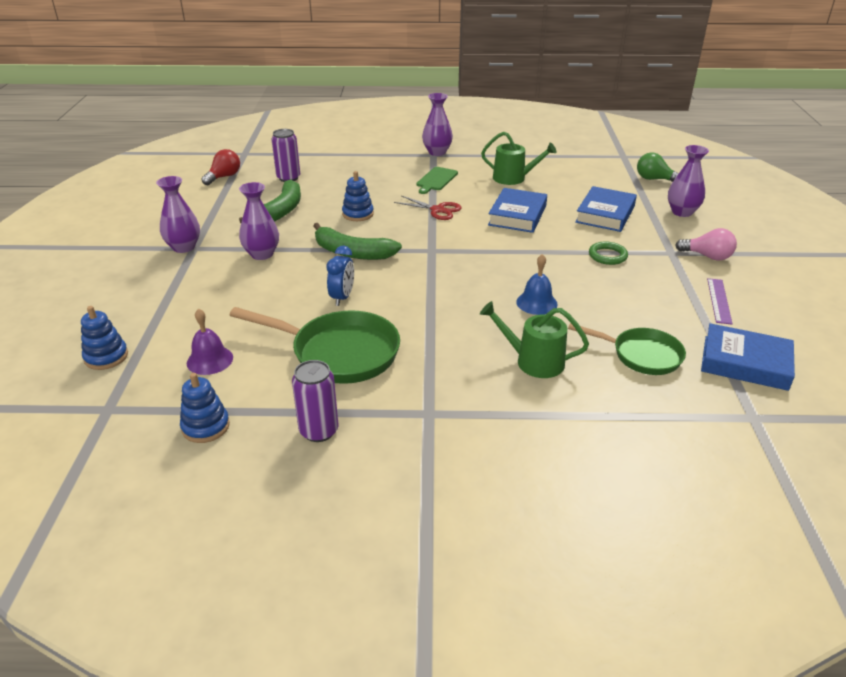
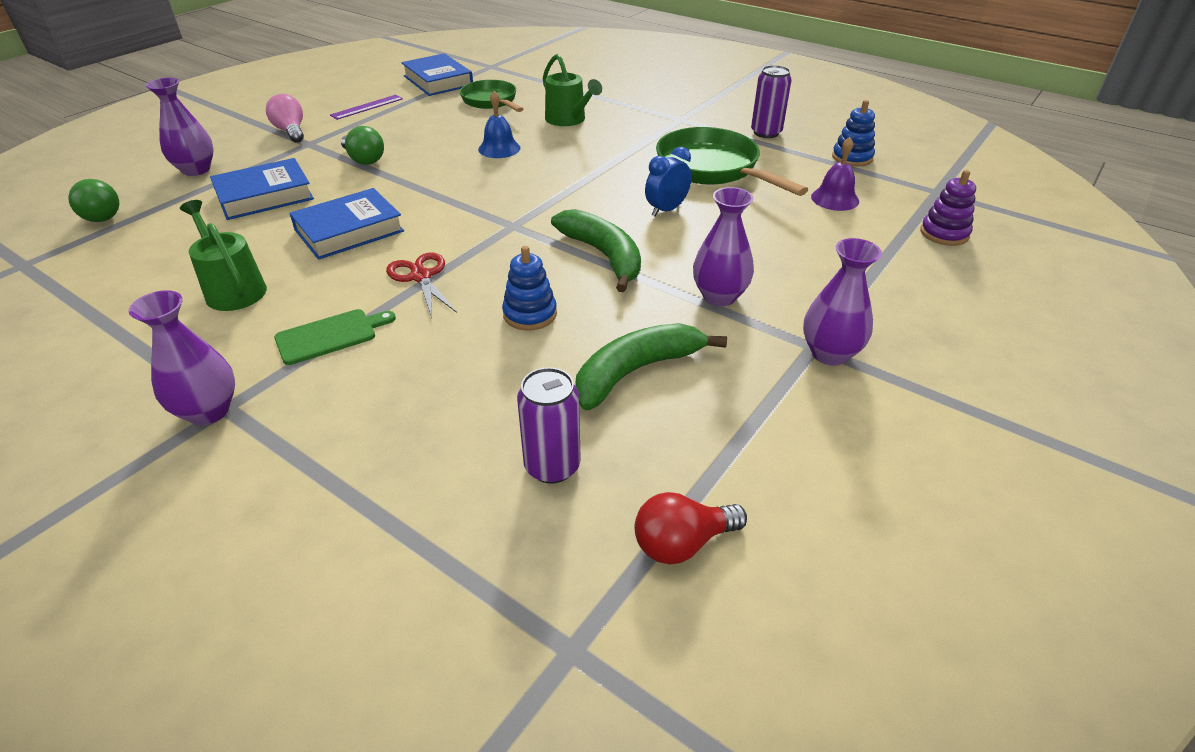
camera: 145 degrees left, 5 degrees up
(106, 357) = (944, 233): blue stacking toy -> purple stacking toy
(607, 256) = (364, 159): green ring -> green light bulb

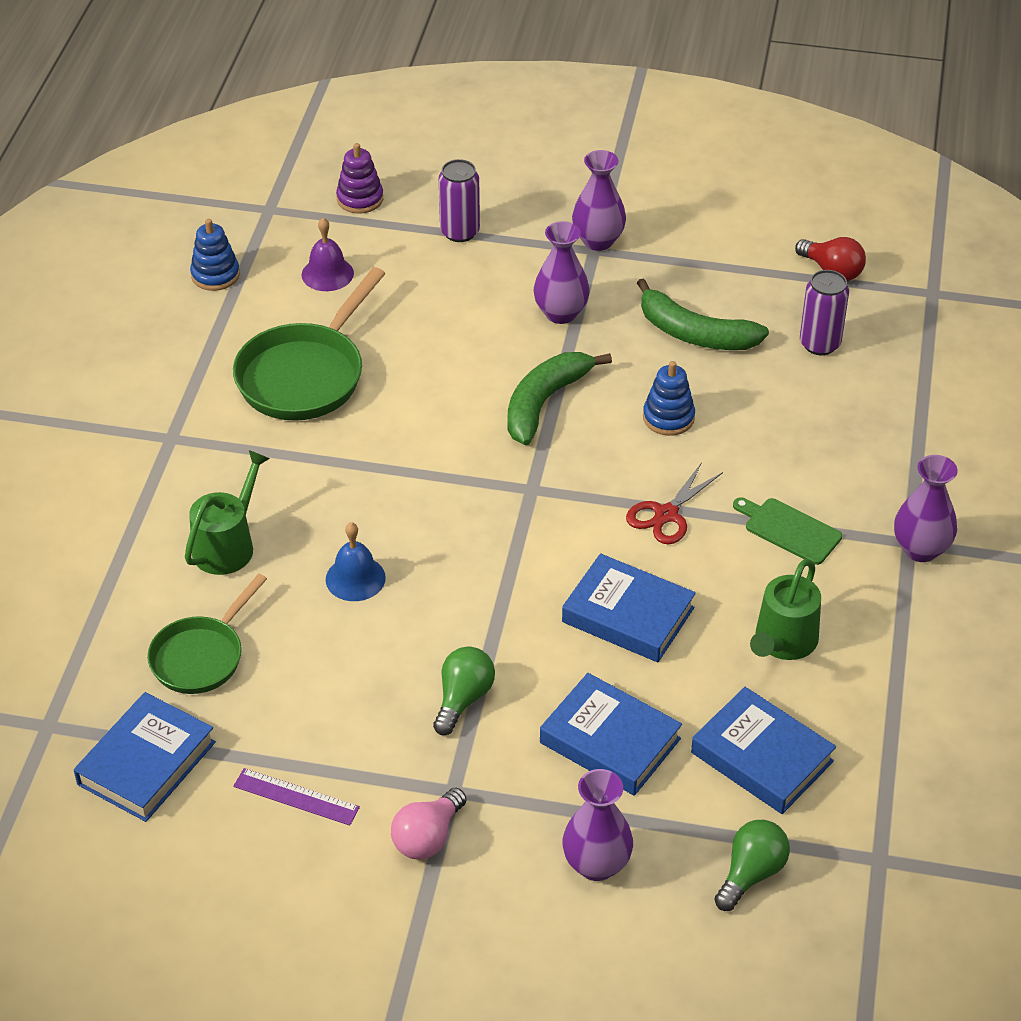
camera: 115 degrees left, 5 degrees up
(164, 246) = (762, 757): none -> blue book
(666, 210) = (426, 385): blue clock -> none
(766, 133) = (177, 353): purple can -> purple can (460, 232)

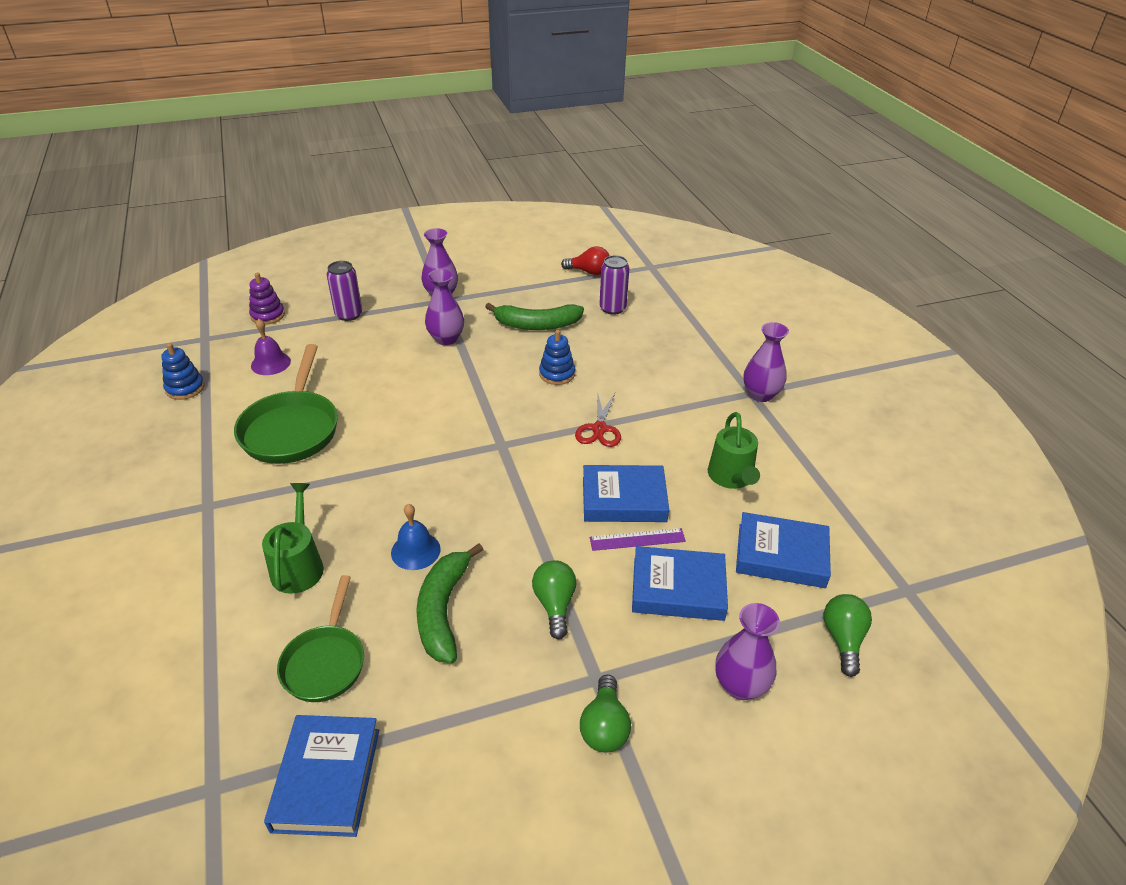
camera: 30 degrees left, 5 degrees down
(296, 797) = (477, 745): purple ruler -> purple ruler (637, 539)
(428, 837) = (604, 727): pink light bulb -> green light bulb
(544, 403) = (472, 391): green banana -> green banana (443, 610)
(789, 529) = (679, 411): green cutting board -> none

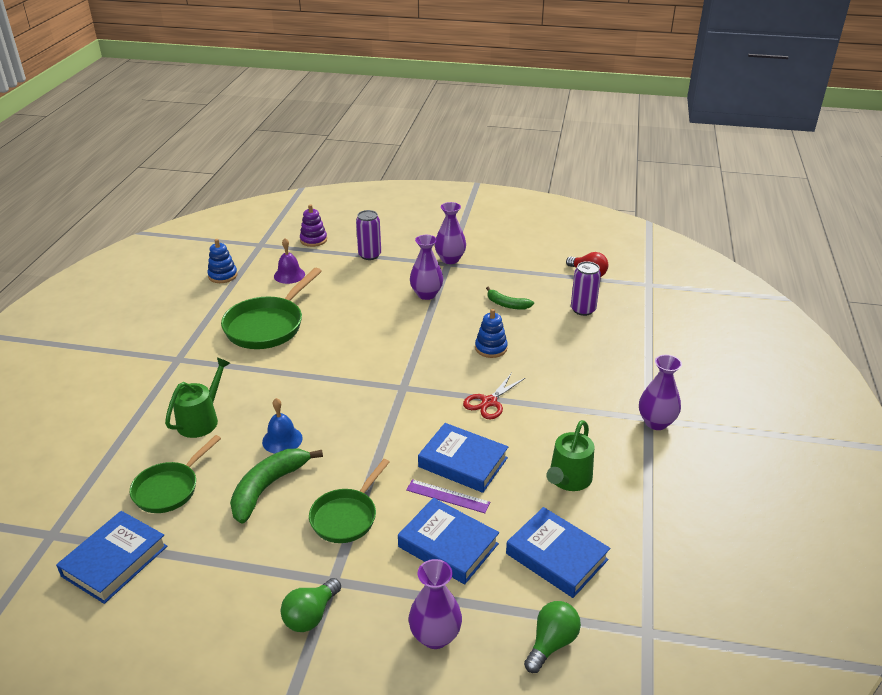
camera: 30 degrees right, 5 degrees down
(537, 325) = (507, 304): green banana -> green banana, size x0.60
(555, 604) = (346, 517): green light bulb -> green pan

